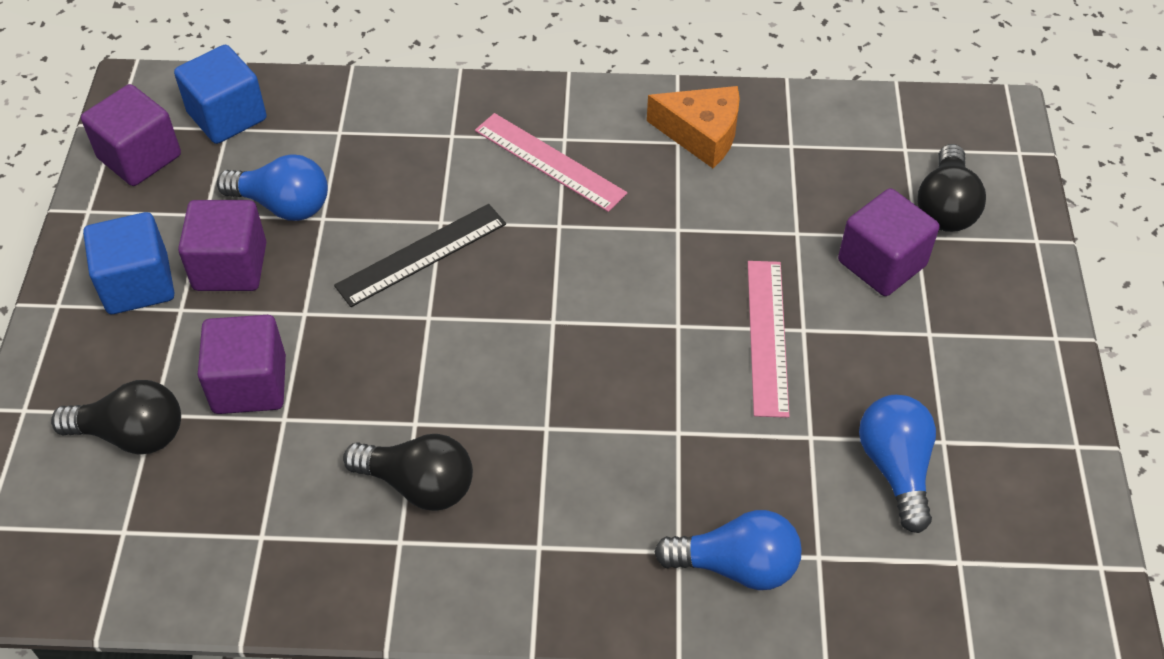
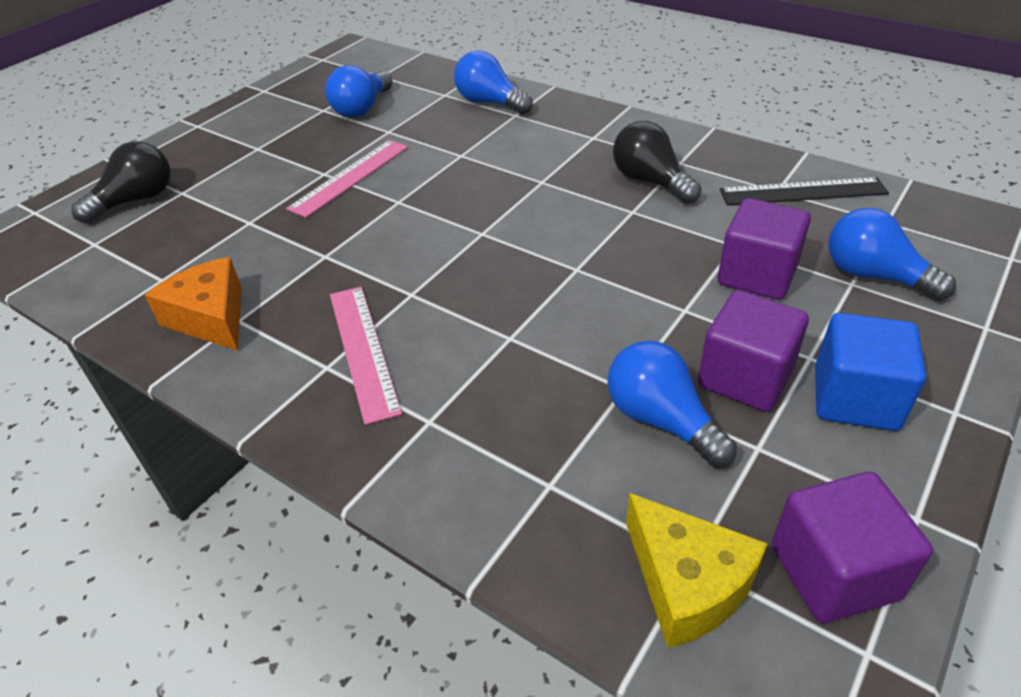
camera: 145 degrees left, 10 degrees down
(132, 434) = (874, 276): black light bulb -> blue light bulb
(227, 116) = (687, 583): blue cube -> yellow cheese
(421, 254) = (548, 316): black ruler -> black ruler (803, 192)
(881, 263) = (226, 187): purple cube -> none

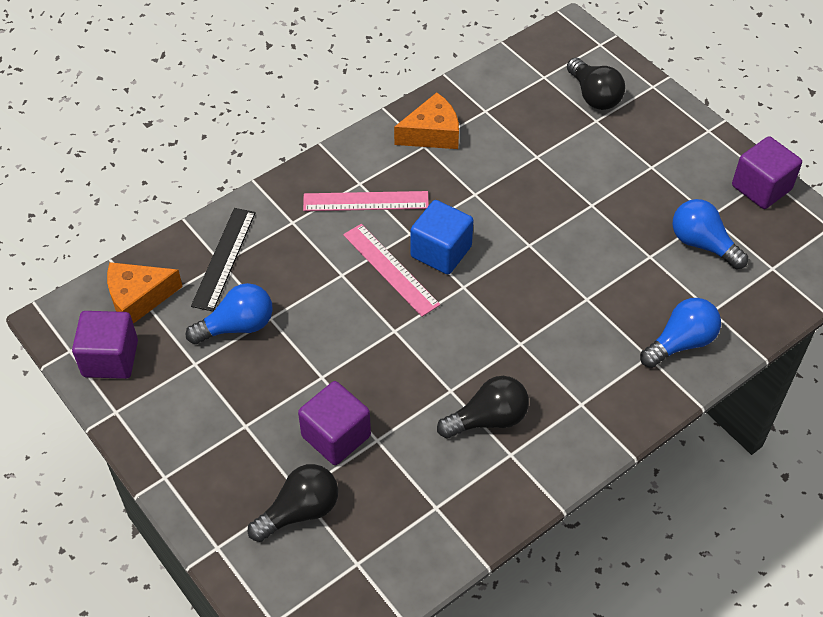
camera: 105 degrees right, 10 degrees up
(350, 177) = (578, 220): pink ruler -> pink ruler (390, 269)
(687, 583) = (138, 298): yellow cheese -> orange cheese
(745, 377) = (247, 382): purple cube -> purple cube (761, 188)
(803, 192) = (425, 525): black ruler -> black ruler (224, 258)
(855, 398) = (201, 430): blue cube -> blue cube (441, 252)
(874, 276) = (300, 511): blue light bulb -> black light bulb

